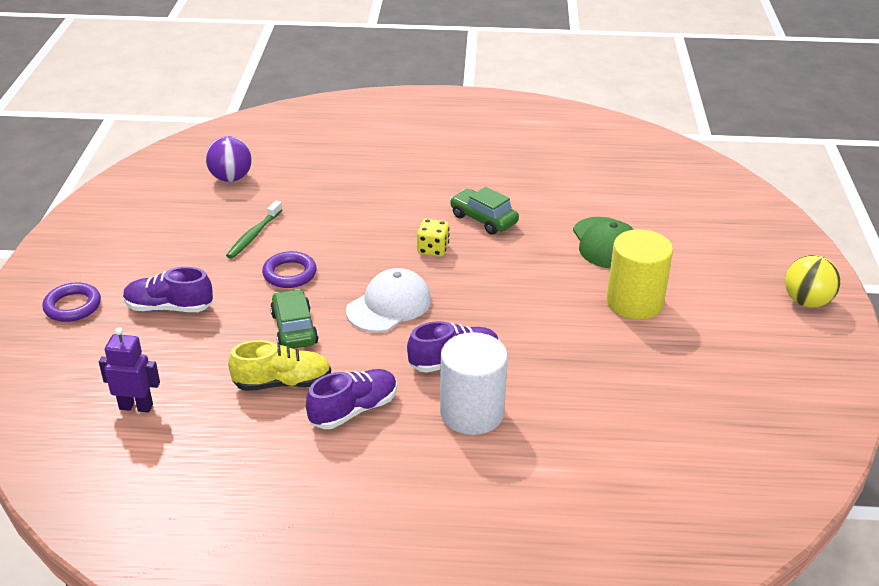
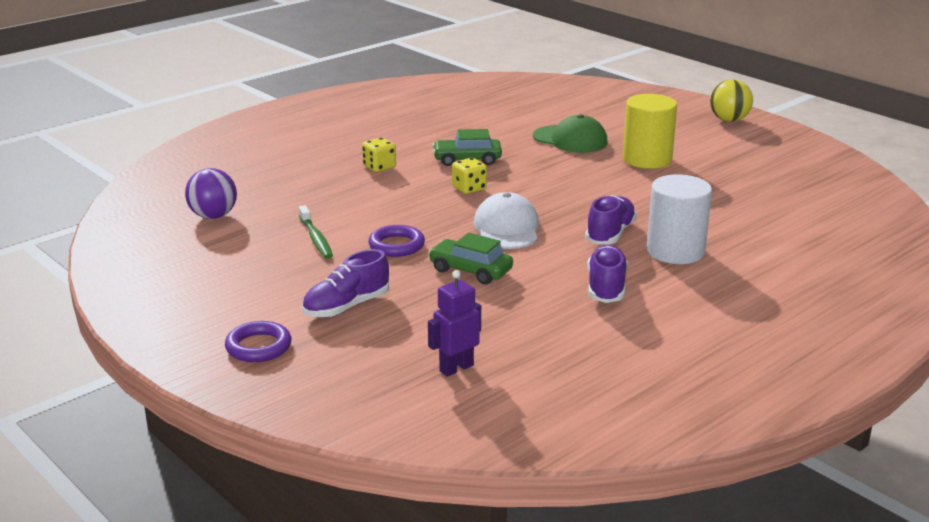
camera: 45 degrees left, 10 degrees down
(282, 383) = (529, 300): yellow shoe -> none
(407, 191) = (379, 167): none -> yellow dice

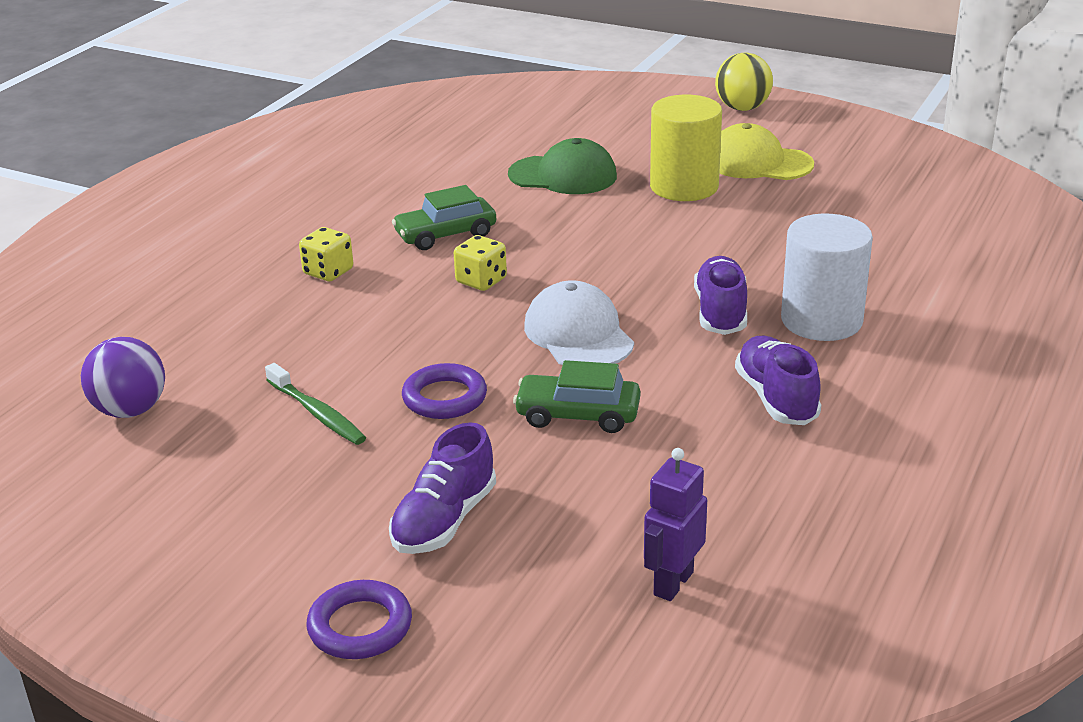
camera: 20 degrees left, 5 degrees up
(711, 154) = (758, 162): none -> yellow cap

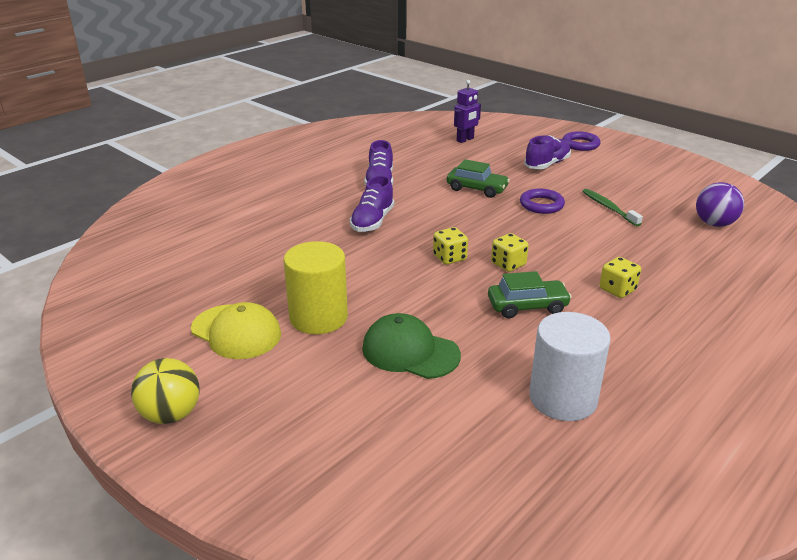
camera: 165 degrees left, 0 degrees up
(568, 276) = (449, 258): none -> yellow dice
(578, 334) = (459, 223): white cap -> none
(821, 320) = (323, 209): white cylinder -> white cylinder (563, 398)

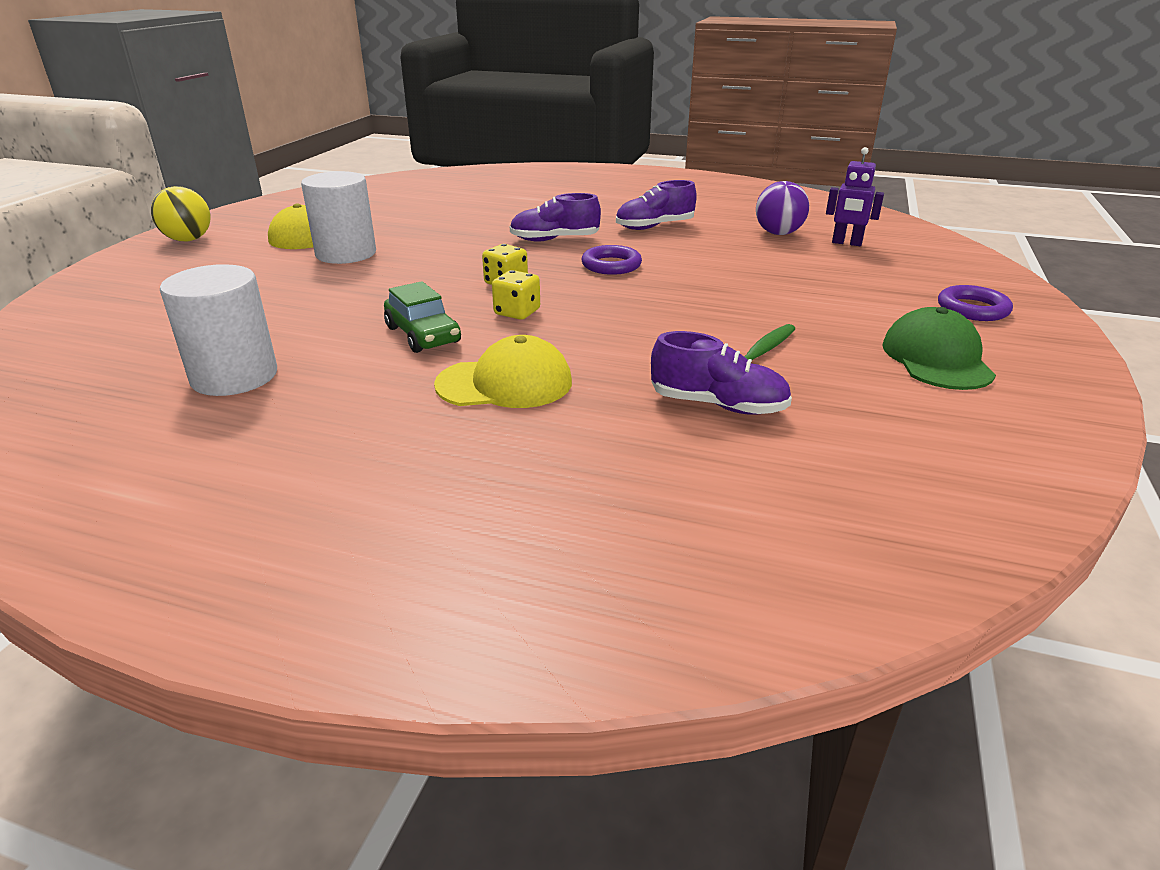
camera: 65 degrees right, 0 degrees up
(318, 317) = (346, 254): yellow cylinder -> white cylinder
(410, 351) = (302, 296): green cap -> green cap (936, 358)
(477, 189) = (703, 270): green car -> none
(541, 205) = (707, 309): purple ring -> purple ring (611, 265)
(547, 164) = (849, 297): purple shoe -> purple shoe (718, 405)
(617, 289) = (505, 383): yellow dice -> yellow cap
(714, 224) = (821, 447): purple ball -> purple ball (778, 233)

